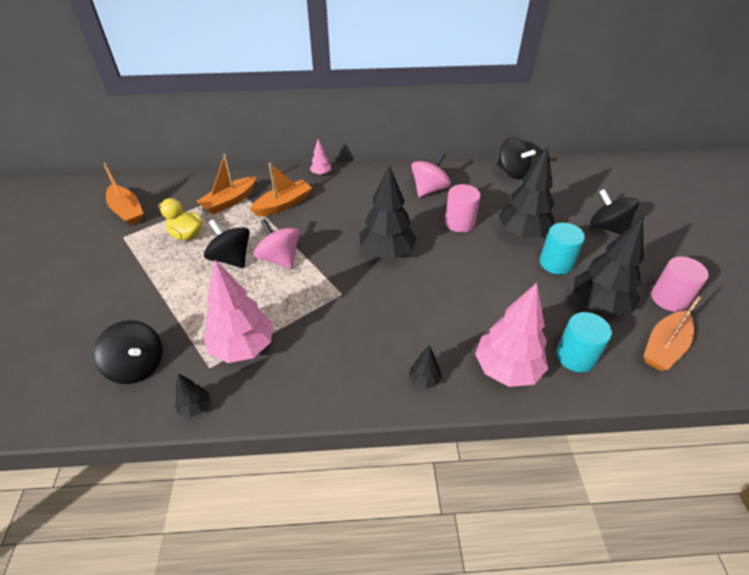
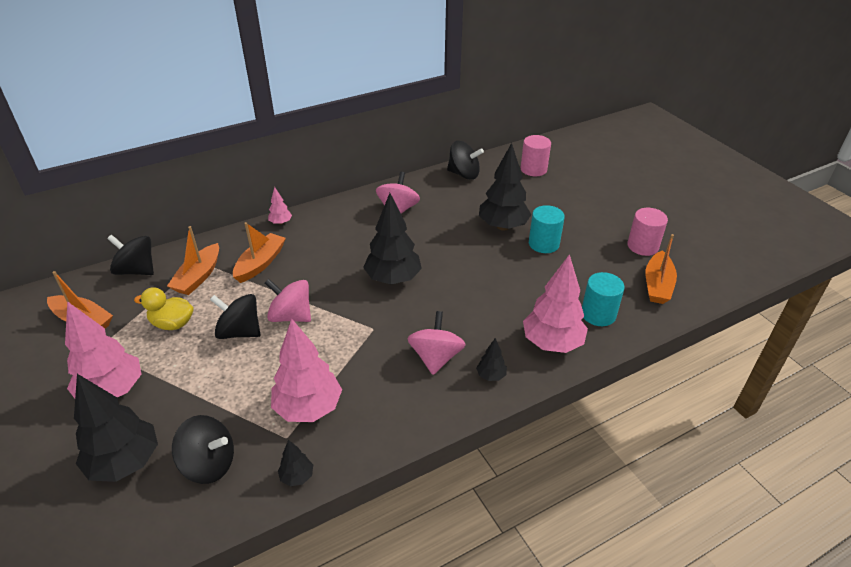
camera: 25 degrees left, 5 degrees down
(110, 276) = (112, 391): none -> pink tree
(382, 342) = (436, 357): none -> pink spinning top
(459, 223) = (443, 232): pink cylinder -> pink cylinder (533, 169)
(598, 305) = (594, 268): black tree -> black tree (125, 462)
(607, 227) = (568, 202): black spinning top -> black spinning top (136, 270)

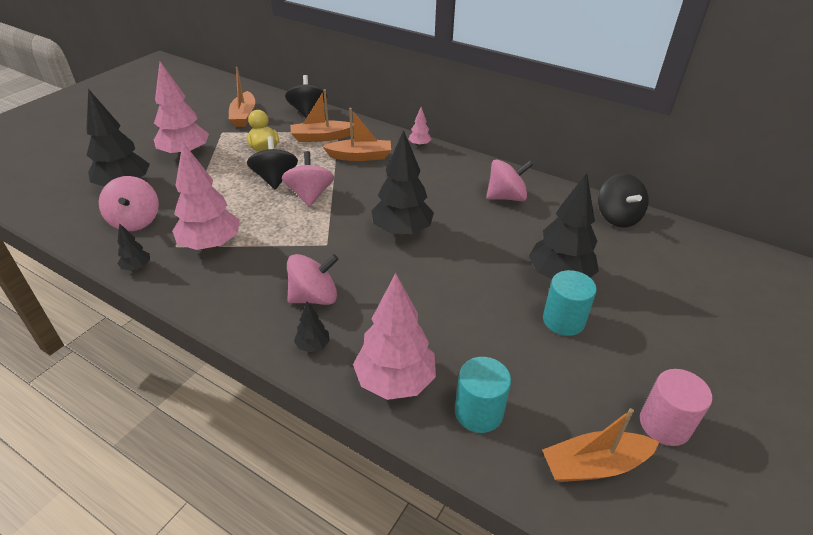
camera: 60 degrees right, 0 degrees up
(209, 464) = (135, 221): black spinning top -> pink spinning top
(533, 169) = (699, 266): pink cylinder -> none

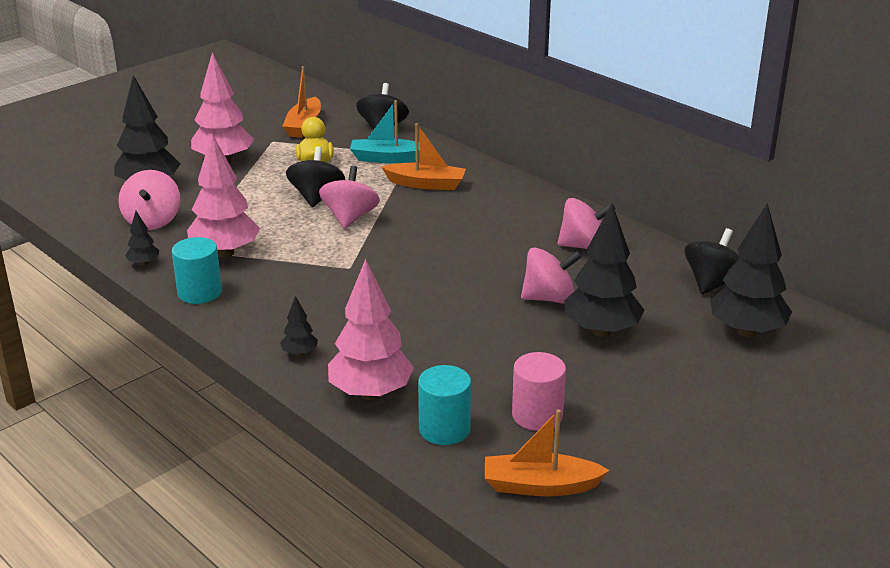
camera: 15 degrees right, 10 degrees down
(314, 297) = (317, 313): pink spinning top -> pink spinning top (549, 298)
(321, 137) = (388, 158): orange boat -> turquoise boat
(402, 231) = (440, 265): black tree -> black tree (746, 331)
(419, 145) = (505, 179): pink tree -> none
(563, 320) = (581, 370): turquoise cylinder -> turquoise cylinder (199, 292)
(617, 217) = (712, 283): black spinning top -> black spinning top turned 150 degrees counterclockwise
(664, 424) = (636, 469): pink cylinder -> pink cylinder (537, 415)

